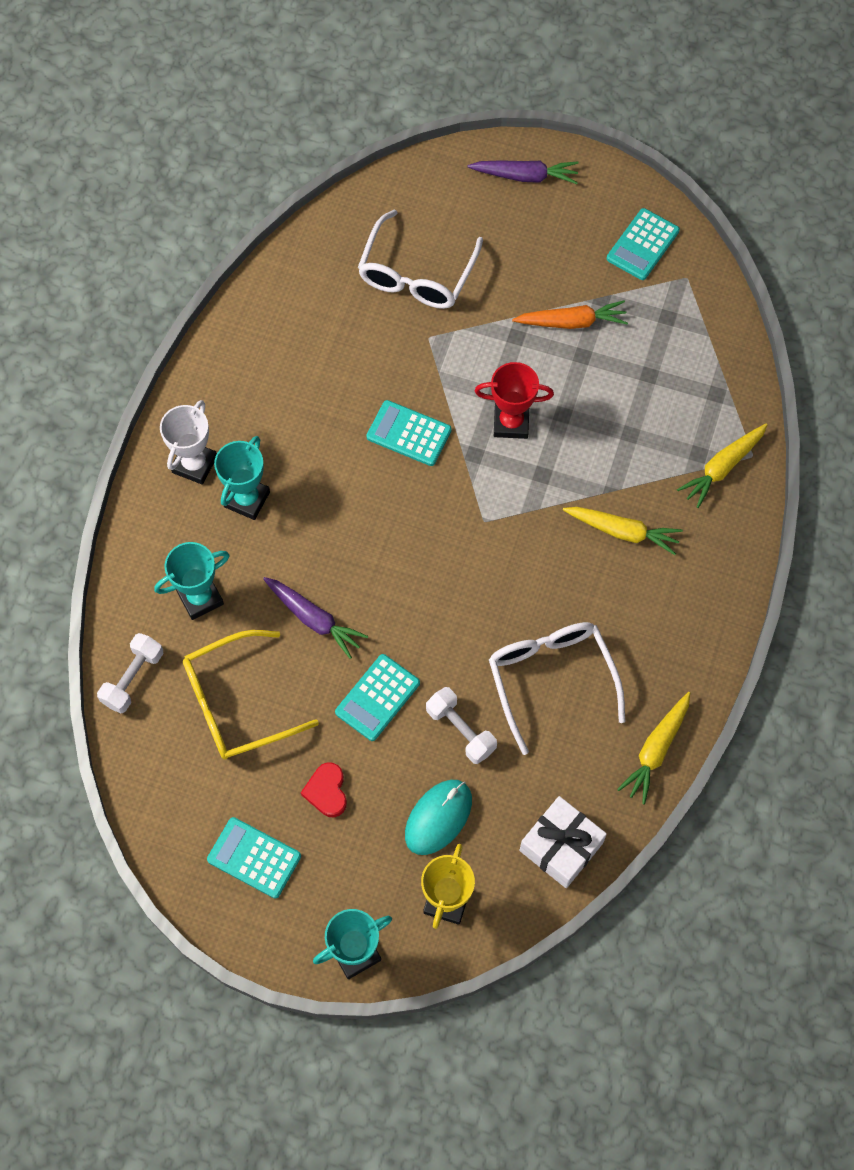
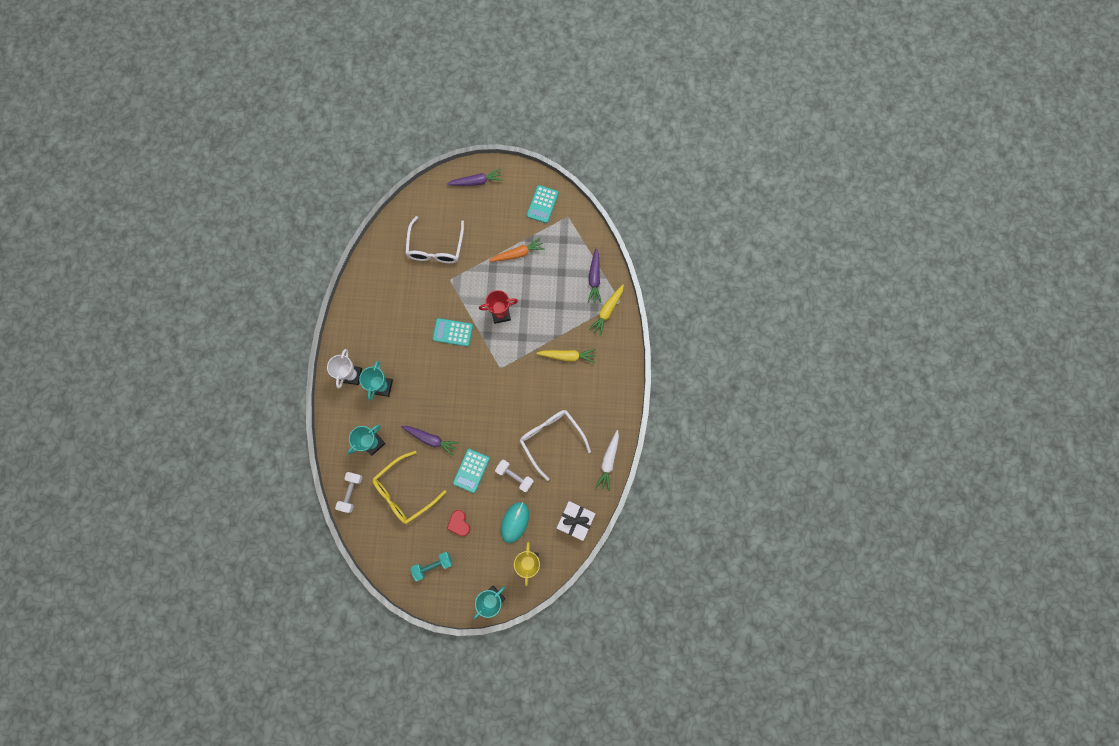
camera: 15 degrees left, 10 degrees up
(254, 858) = (433, 565): turquoise calculator -> turquoise dumbbell
(656, 750) = (608, 461): yellow carrot -> white carrot
(711, 401) = (594, 278): none -> purple carrot

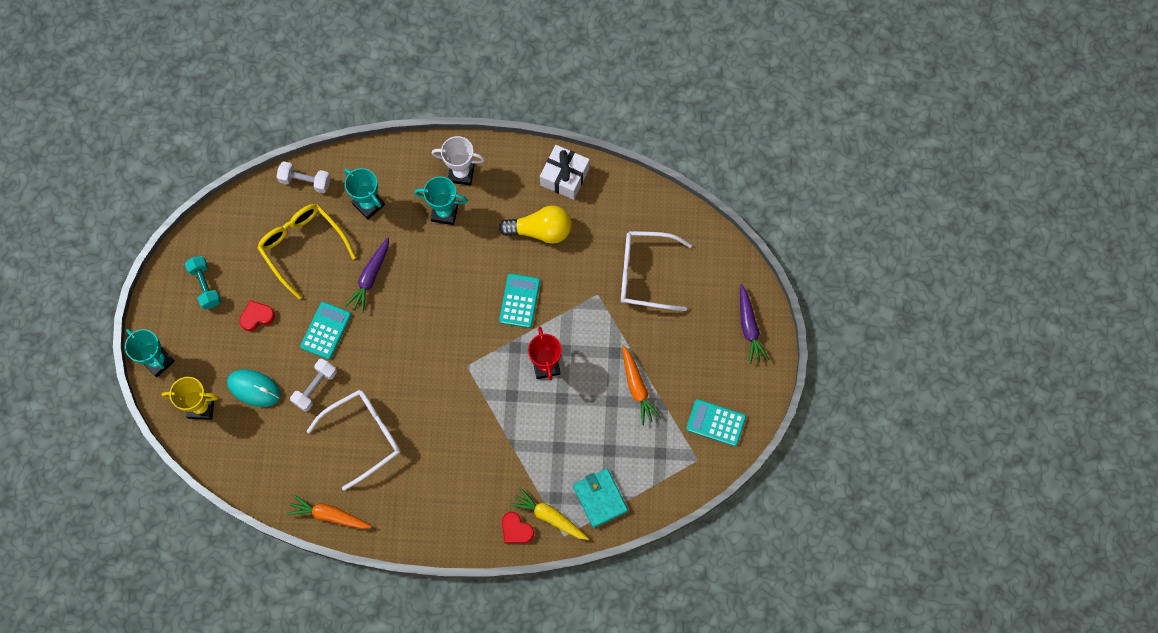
camera: 90 degrees right, 5 degrees down
(400, 318) = (540, 230): none -> yellow light bulb
(471, 470) = (326, 330): turquoise calculator -> turquoise calculator turned 90 degrees clockwise
(567, 356) = (482, 459): yellow carrot -> none
(575, 520) = (251, 469): white gift -> white gift (564, 177)
(594, 278) = (600, 498): purple carrot -> turquoise wallet
(608, 461) = (329, 515): white carrot -> orange carrot
(616, 333) = (516, 530): none -> red heart

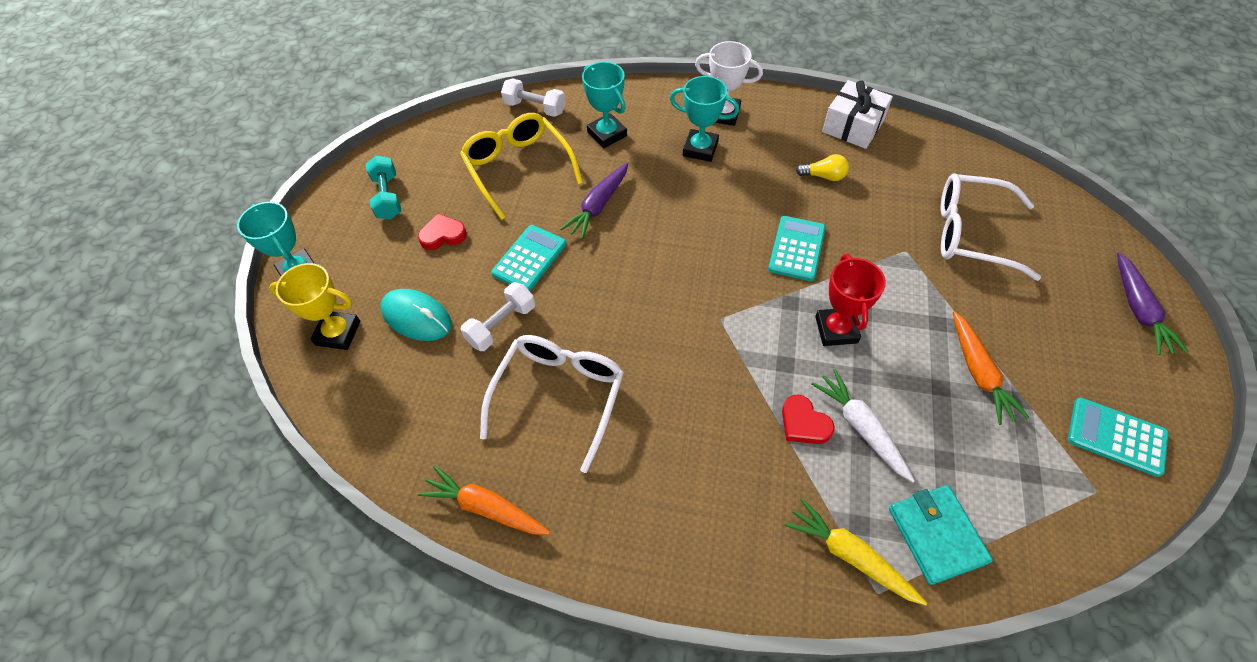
camera: 10 degrees right, 15 degrees down
(363, 436) = (559, 396): white glasses -> white glasses turned 45 degrees counterclockwise
(516, 530) = (792, 571): red heart -> red heart (804, 423)
(540, 230) = (823, 176): yellow light bulb -> yellow light bulb, size x0.53
(559, 435) = (861, 428): none -> white carrot

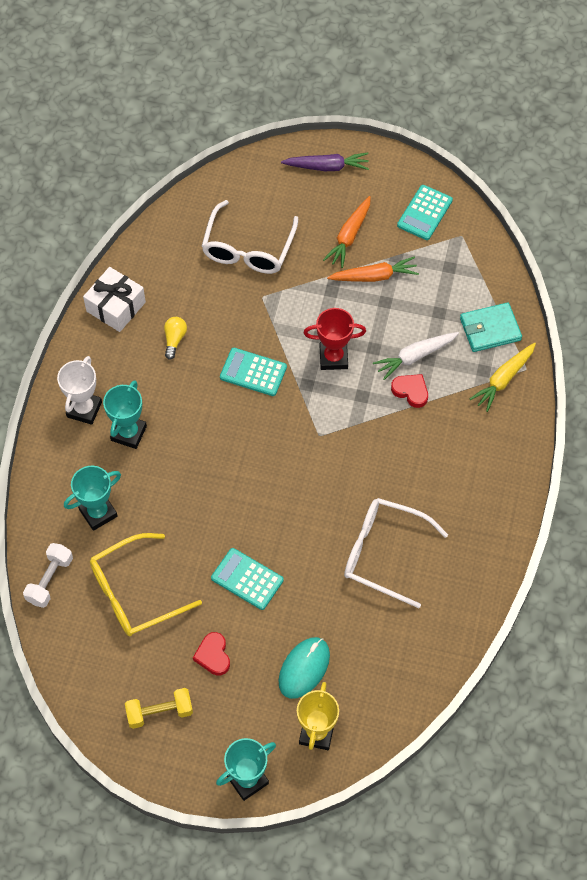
camera: 90 degrees left, 5 degrees up
(388, 197) = (160, 712): turquoise dumbbell -> yellow dumbbell
(485, 507) = (471, 602): orange carrot -> orange carrot (349, 236)
(501, 325) = (315, 599): white dumbbell -> none
(598, 206) = (191, 522): purple carrot -> none
(804, 423) = (411, 391): red heart -> red heart turned 105 degrees counterclockwise

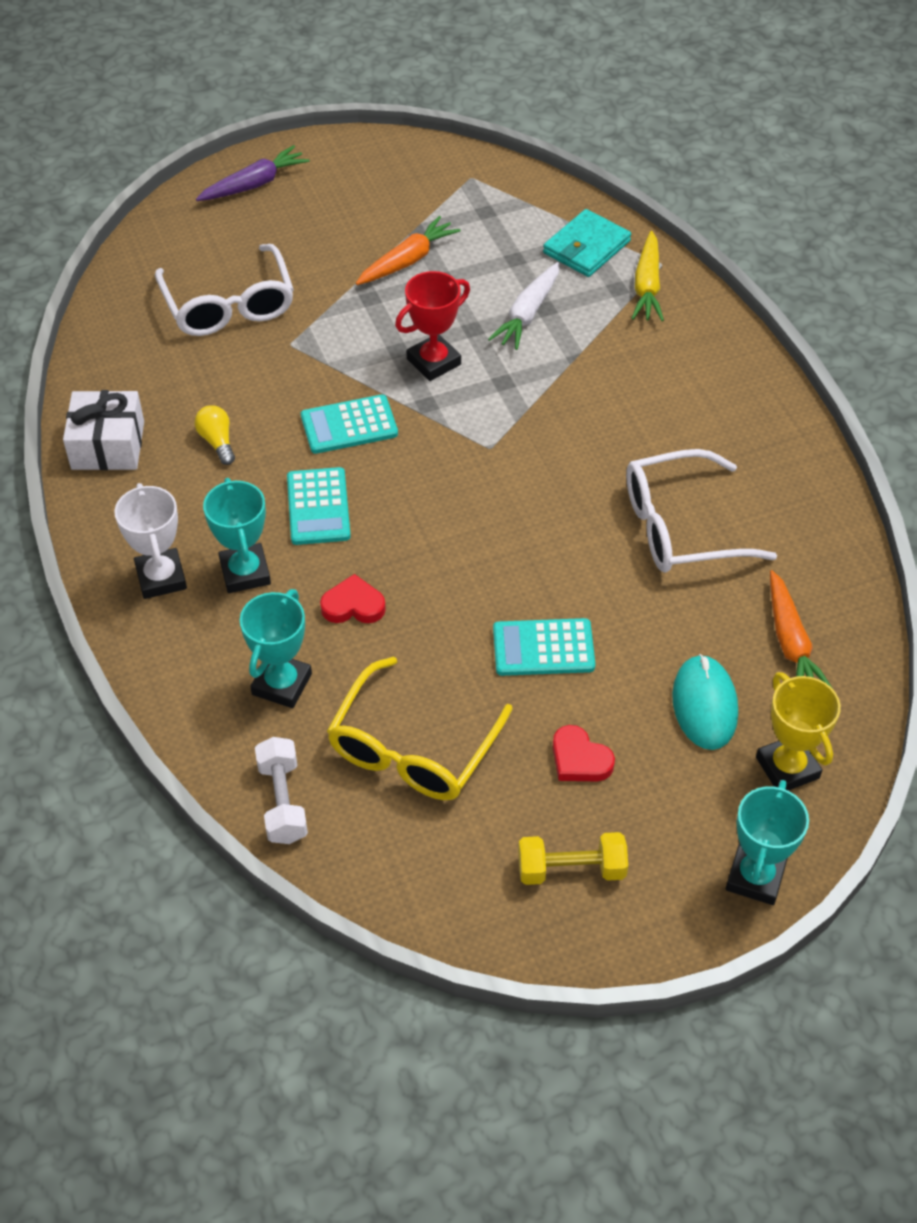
camera: 35 degrees left, 10 degrees down
(160, 712) = (571, 869): yellow dumbbell -> yellow dumbbell turned 45 degrees clockwise
(349, 236) = (342, 237): orange carrot -> orange carrot (790, 643)
(411, 391) = (555, 349): red heart -> red heart (353, 605)
(424, 213) = (409, 176): turquoise calculator -> turquoise calculator (318, 507)

